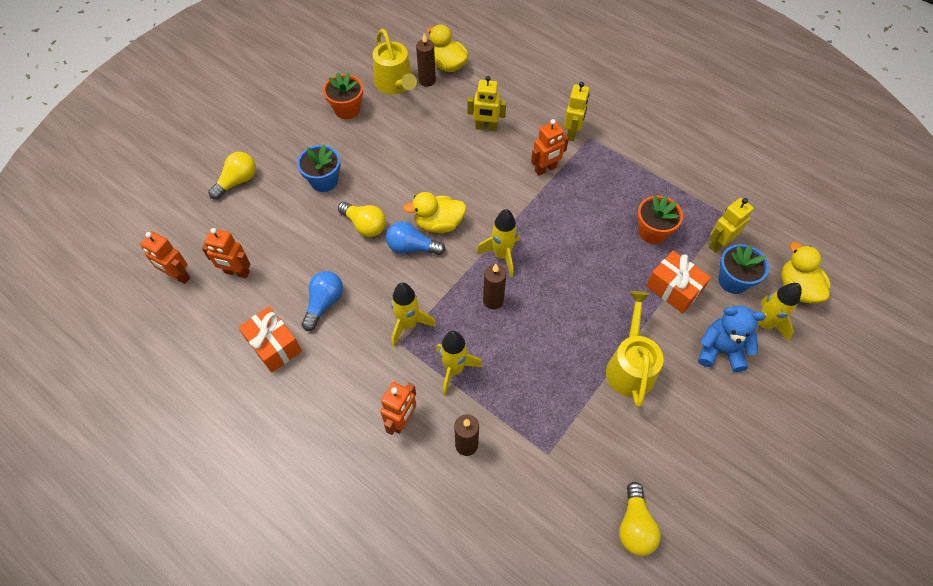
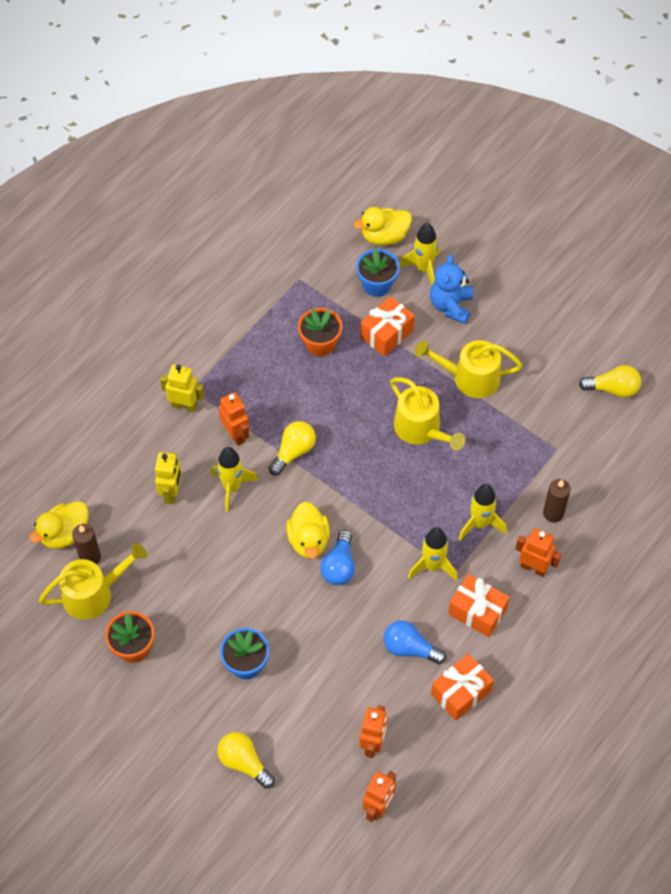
camera: 90 degrees left, 0 degrees up
(356, 363) = (477, 611): none -> orange gift
(365, 225) = (310, 615): yellow light bulb -> yellow light bulb (293, 452)
(493, 300) = (403, 489): brown candle -> none
(502, 255) = (349, 480): yellow rocket -> yellow rocket (232, 488)
(562, 318) = (421, 429): none -> yellow watering can
(719, 243) = (334, 290): yellow robot -> none

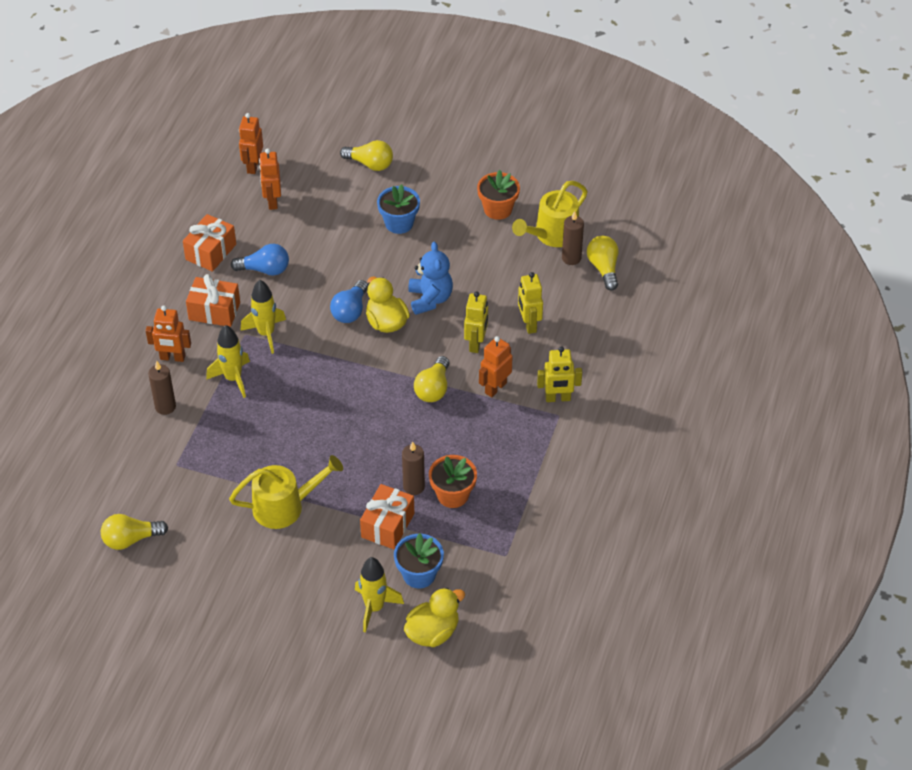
camera: 160 degrees right, 10 degrees down
(65, 534) = (603, 268): yellow duck -> yellow light bulb
(232, 488) = (476, 343): yellow rocket -> yellow robot
(236, 434) = (495, 388): orange robot -> orange robot turned 90 degrees clockwise
(339, 566) = (350, 311): blue light bulb -> blue light bulb turned 150 degrees counterclockwise
(350, 361) = (413, 487): none -> brown candle
(421, 429) = (317, 444): yellow watering can -> none
(451, 306) = (330, 575): blue teddy bear -> blue teddy bear (430, 299)

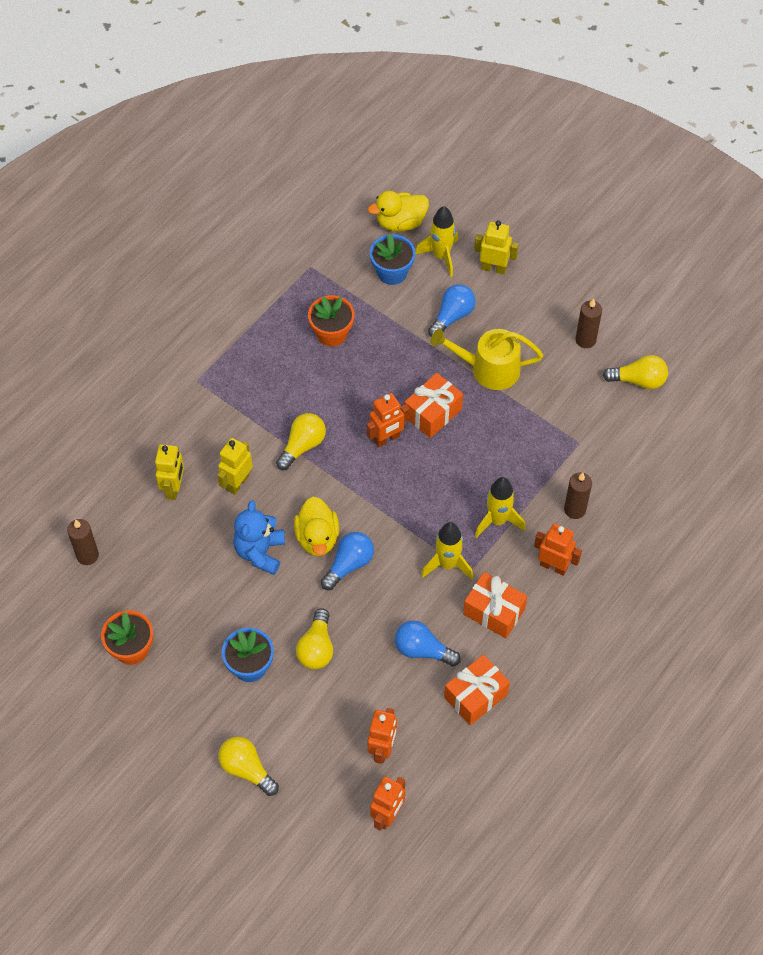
camera: 160 degrees left, 10 degrees up
(339, 547) = (452, 316): none -> blue light bulb
(387, 525) = (402, 323): orange gift -> orange gift (433, 413)
(413, 487) = (363, 352): brown candle -> brown candle (585, 340)
(495, 388) = (242, 428): orange robot -> orange robot (387, 439)
(552, 234) = (90, 593): yellow watering can -> none
(558, 398) = (188, 398): yellow robot -> yellow robot (494, 268)
(603, 268) = (61, 531): yellow light bulb -> yellow light bulb (316, 648)

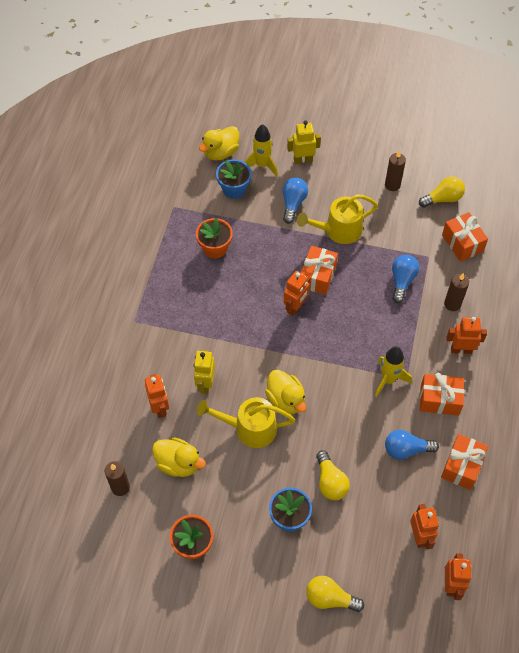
camera: 25 degrees left, 0 degrees up
(162, 557) = (178, 463): none -> yellow duck
(174, 488) = (160, 408): yellow robot -> orange robot
(260, 552) = (250, 428): blue teddy bear -> yellow watering can
(302, 446) = (238, 337): yellow light bulb -> none
(349, 564) = (319, 409): blue light bulb -> blue light bulb (402, 281)
(497, 520) = (405, 333): yellow rocket -> none
(630, 443) = (462, 243): none -> orange gift

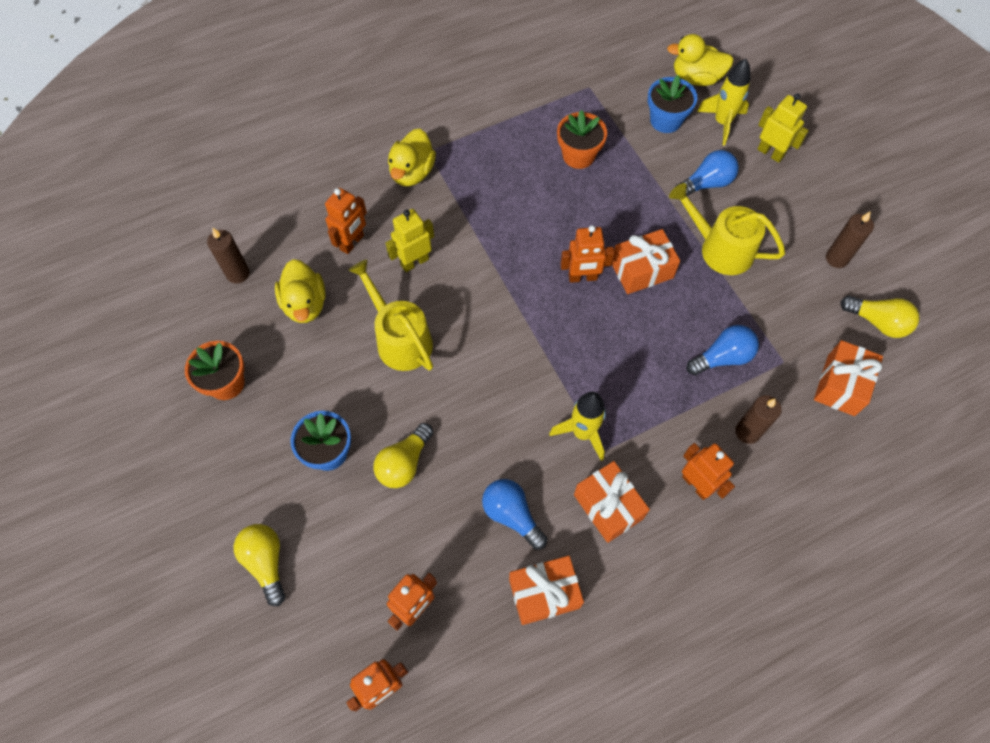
camera: 50 degrees right, 5 degrees up
(286, 400) = (463, 348): yellow duck -> yellow duck (412, 172)

